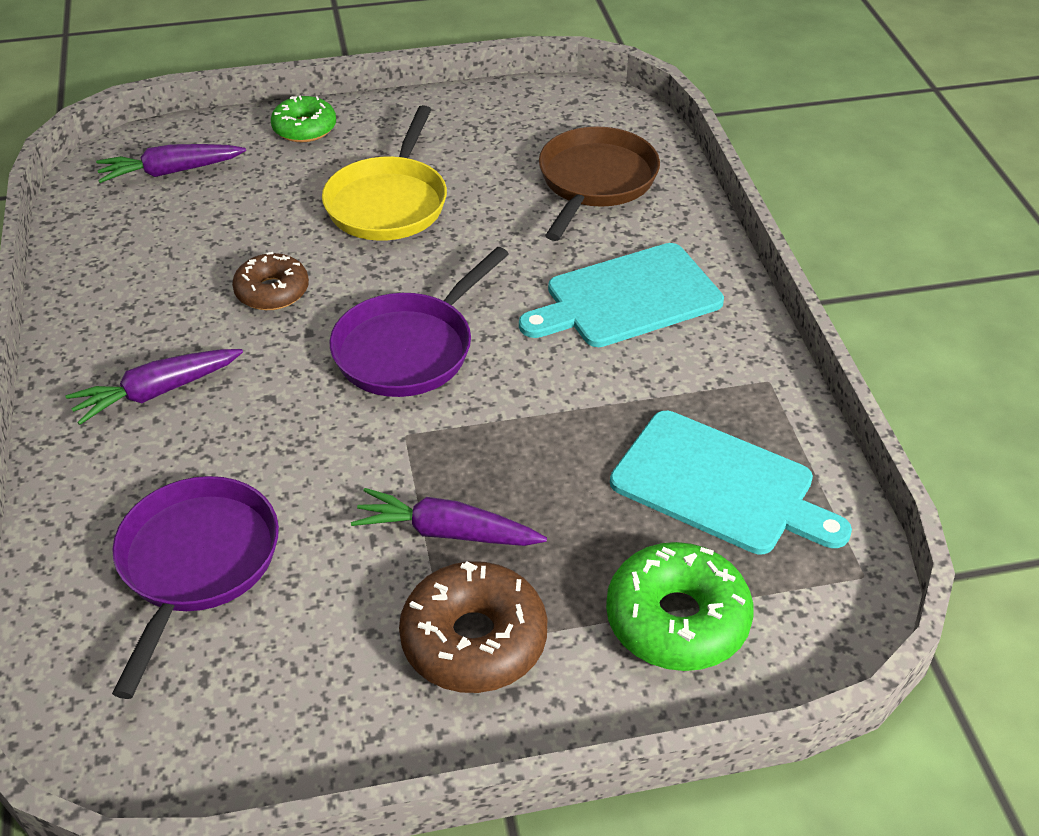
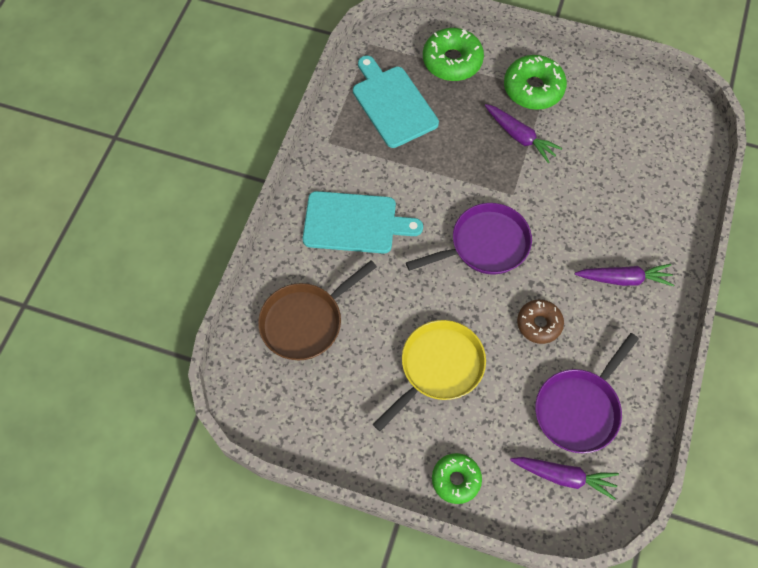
camera: 150 degrees left, 20 degrees up
(195, 564) = (632, 171): purple pan -> purple pan (579, 408)
(474, 640) = (533, 88): brown donut -> green donut

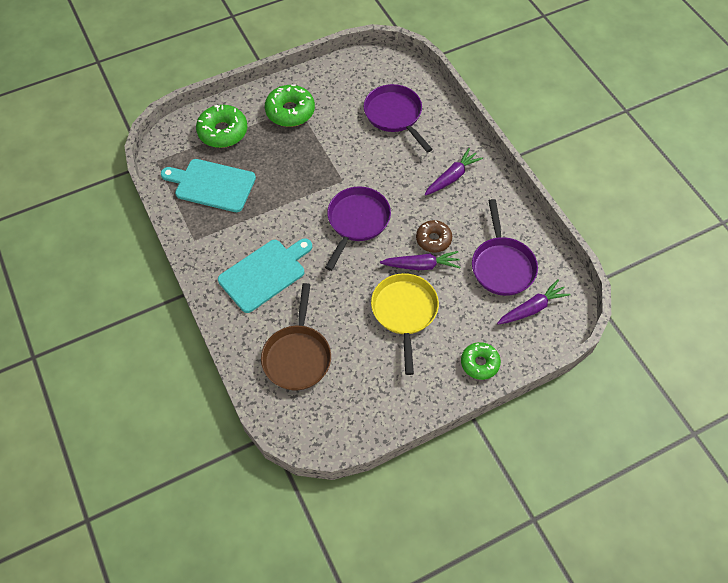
camera: 45 degrees left, 5 degrees down
(520, 137) = (312, 145): purple carrot -> purple carrot (421, 265)
(631, 171) = (395, 115): none -> purple pan

